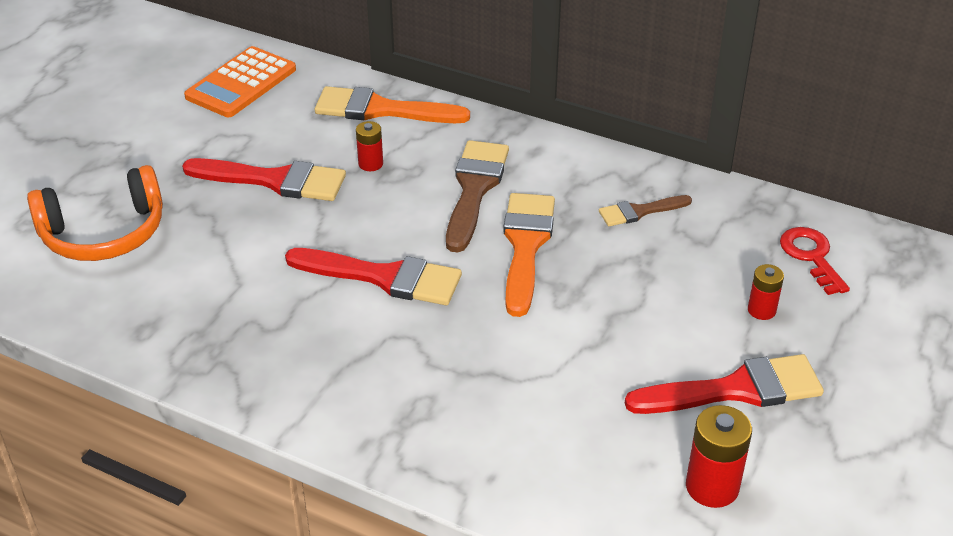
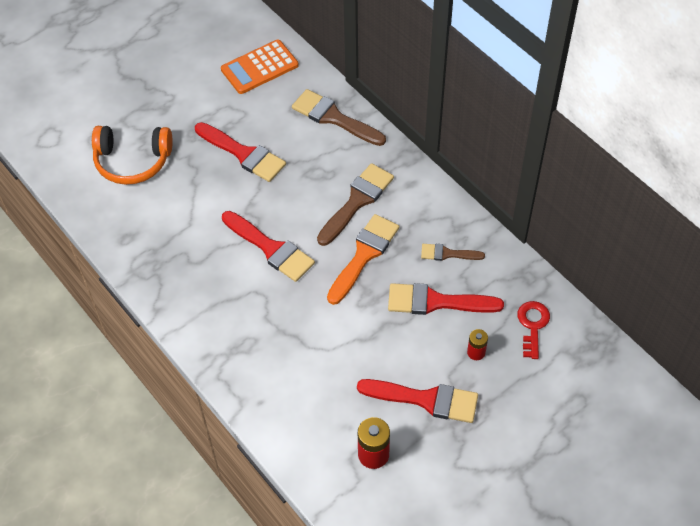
camera: 25 degrees right, 15 degrees up
(370, 164) = (305, 160): red battery -> none
(381, 110) = (334, 118): orange brush -> brown brush
(664, 269) = (436, 302): none -> red brush

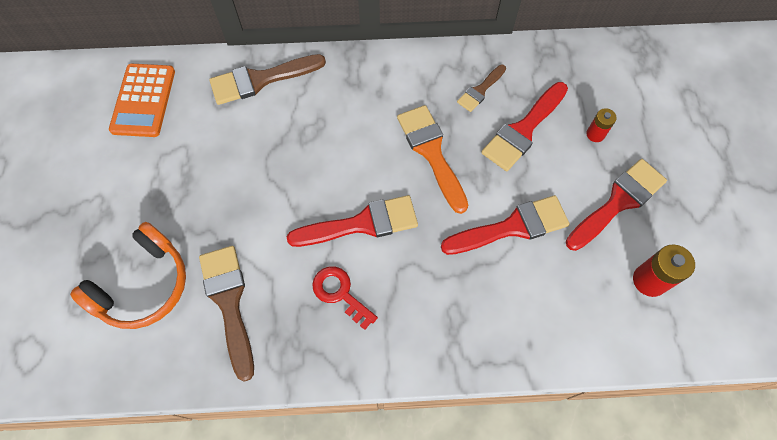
camera: 55 degrees left, 10 degrees up
(243, 154) = (231, 178): red brush -> red brush (512, 227)
(357, 201) = (369, 121): brown brush -> brown brush (229, 303)
(532, 325) = (596, 78): red key -> red key (340, 293)

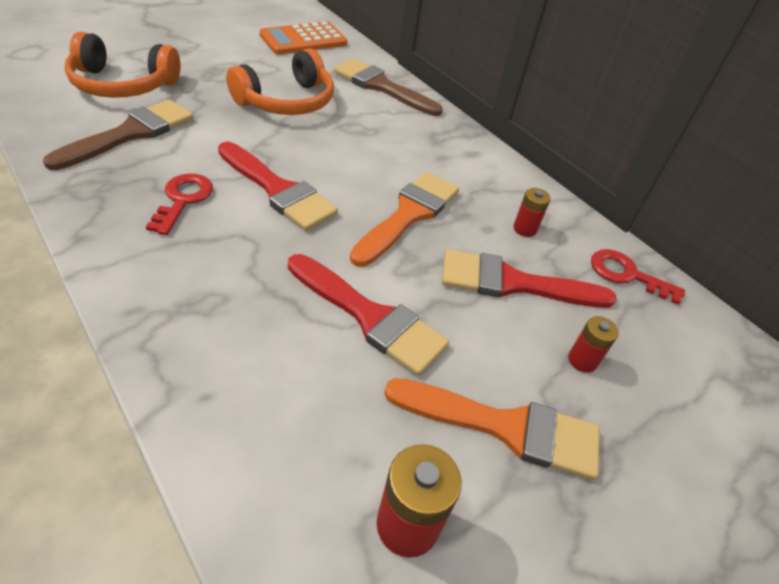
camera: 50 degrees right, 20 degrees down
(244, 163) = (287, 101): none -> orange headphones
(480, 90) = (525, 229): brown brush -> red battery
(547, 62) = (626, 274): none -> red key
(618, 202) = (505, 427): red brush -> orange brush

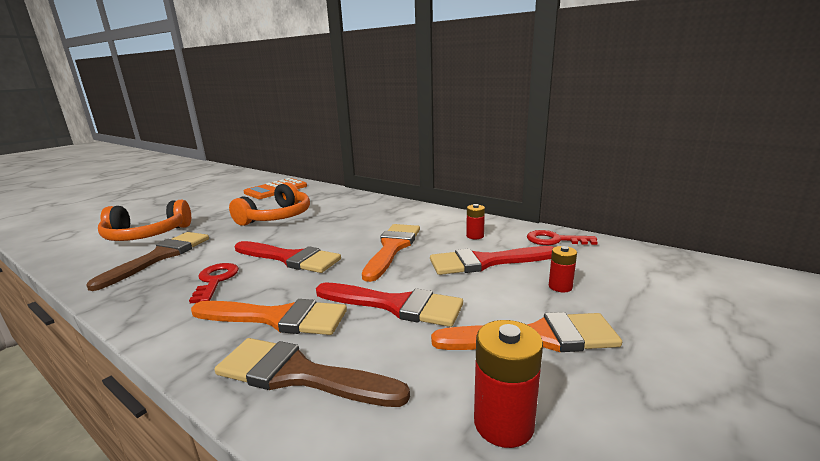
camera: 10 degrees left, 25 degrees down
(233, 288) = (277, 318): none -> orange brush
(381, 87) = (340, 198): brown brush -> brown brush (299, 375)

